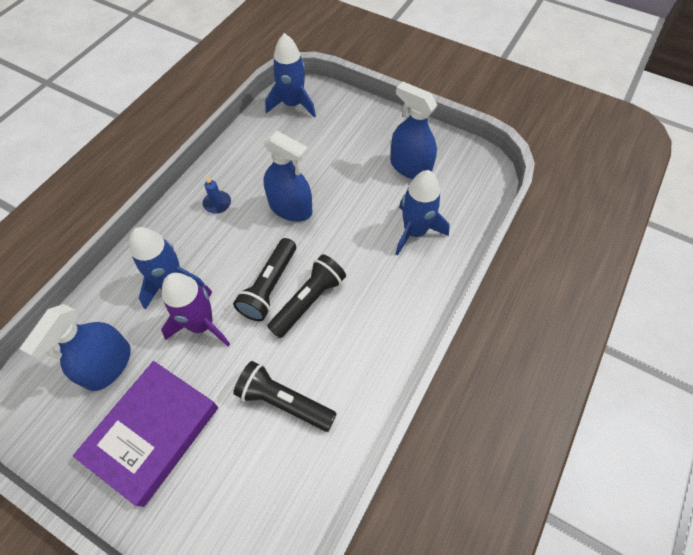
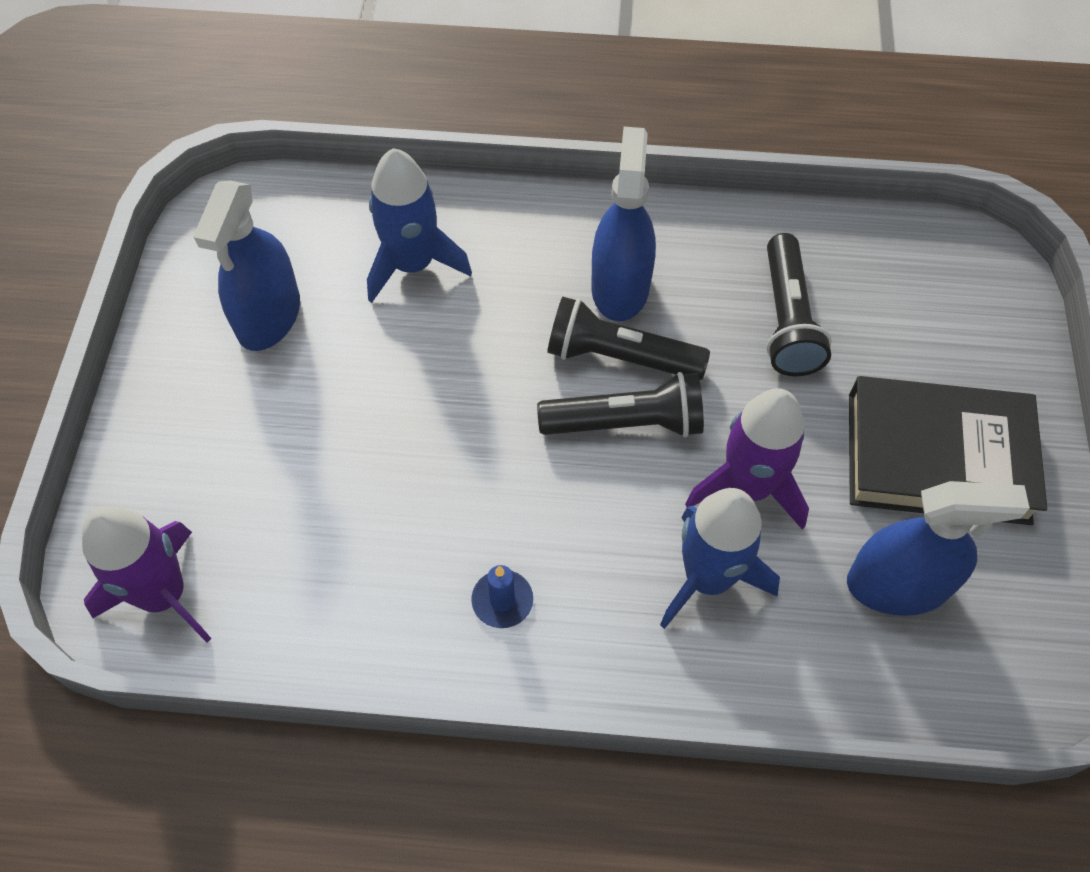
camera: 115 degrees left, 0 degrees up
(153, 433) = (937, 457): purple book -> black book
(290, 208) = (452, 466): blue spray bottle -> blue spray bottle (620, 287)
(293, 104) = (164, 594): blue rocket -> purple rocket

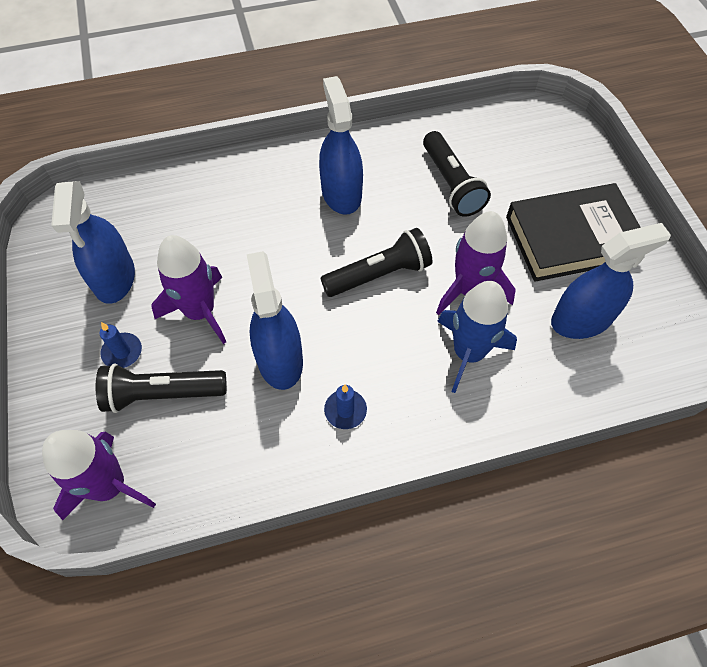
camera: 20 degrees left, 0 degrees up
(242, 422) = (122, 352): none -> blue candle
(361, 398) = (200, 312): none -> purple rocket
(413, 265) = (201, 217): blue rocket -> none
(442, 500) = (280, 360): none -> blue spray bottle
(620, 357) = (358, 236): black flashlight -> black flashlight (162, 394)

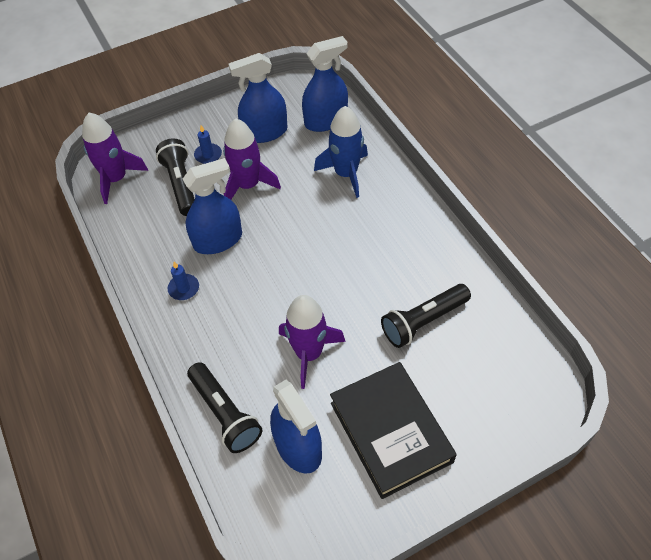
camera: 80 degrees right, 5 degrees down
(341, 193) = (384, 242): blue spray bottle -> blue spray bottle (326, 120)
(379, 274) = (308, 285): black flashlight -> black flashlight (225, 413)
(468, 353) = (247, 361): blue rocket -> blue rocket (346, 174)

